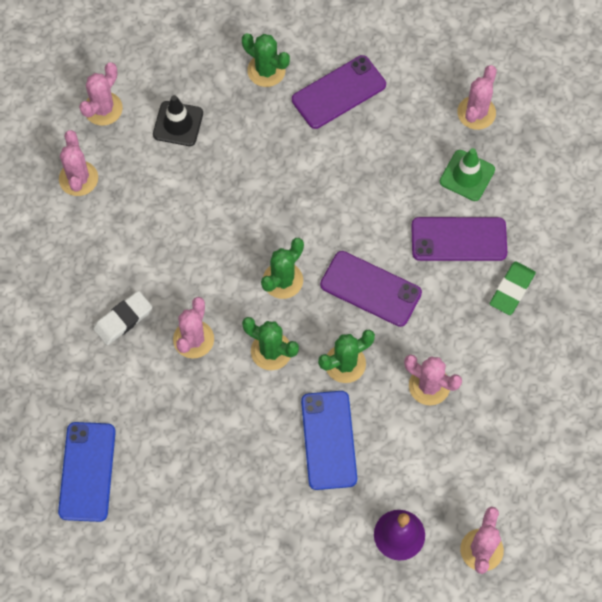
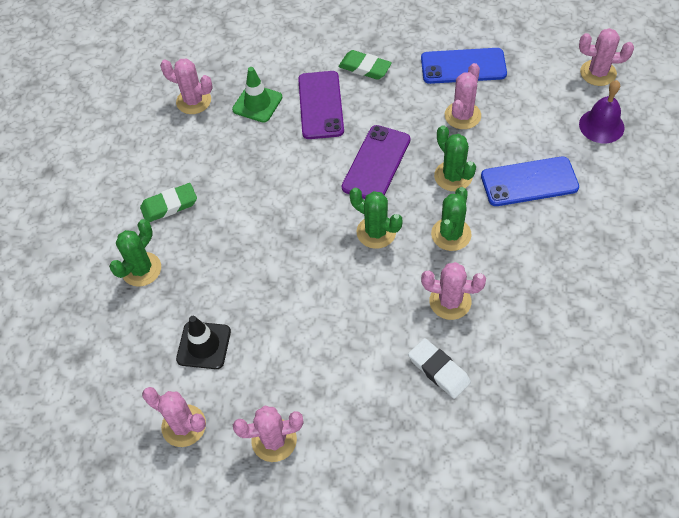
camera: 90 degrees left, 10 degrees down
(87, 471) = (613, 382): blue phone -> blue phone (463, 66)
(338, 92) = (169, 205): purple phone -> green eraser

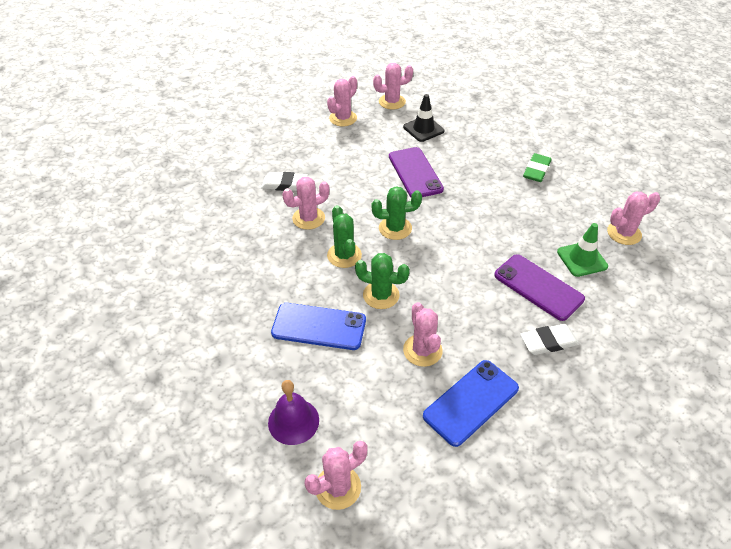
camera: 135 degrees right, 10 degrees down
(141, 269) = (502, 137): green cactus -> none
(365, 68) = (548, 342): green eraser -> white eraser
(376, 163) = (445, 270): purple phone -> purple phone (415, 173)
(529, 182) = (319, 326): blue phone -> blue phone turned 60 degrees clockwise

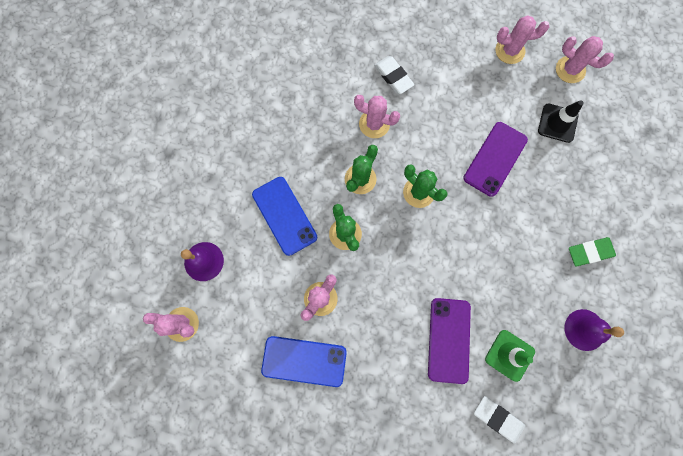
camera: 50 degrees right, 30 degrees up
(548, 342) = (400, 380): white eraser -> white eraser (498, 418)
(595, 207) = (584, 329): none -> purple bell
(624, 233) = (572, 372): pink cactus -> none

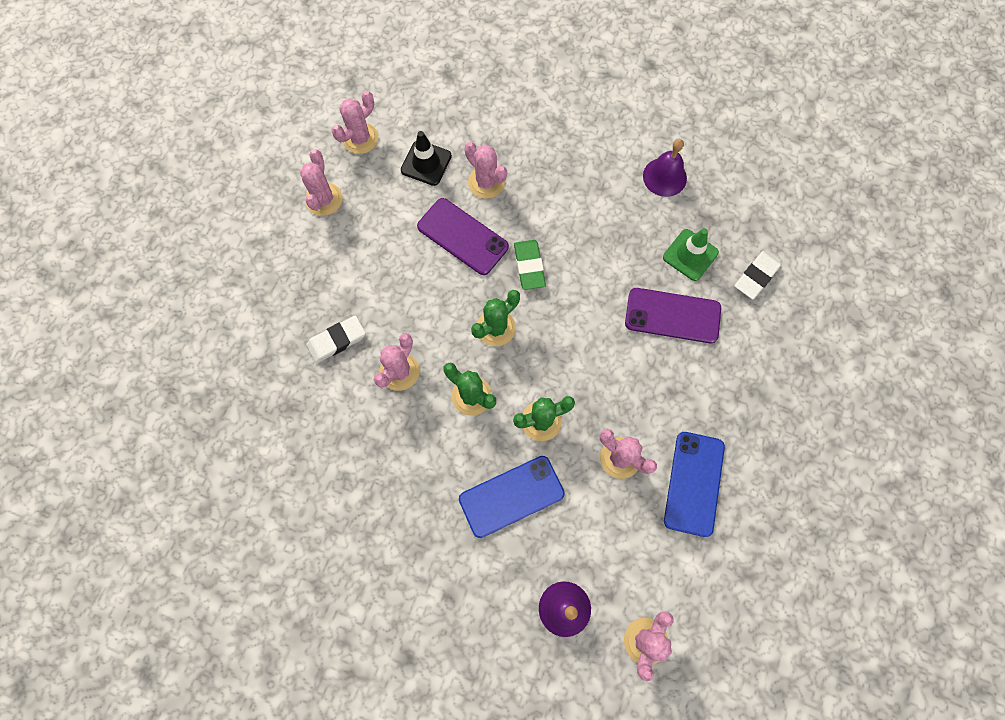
camera: 85 degrees left, 5 degrees down
(548, 173) = (486, 182): none -> pink cactus
(589, 252) = (581, 157): green eraser -> green eraser (529, 266)

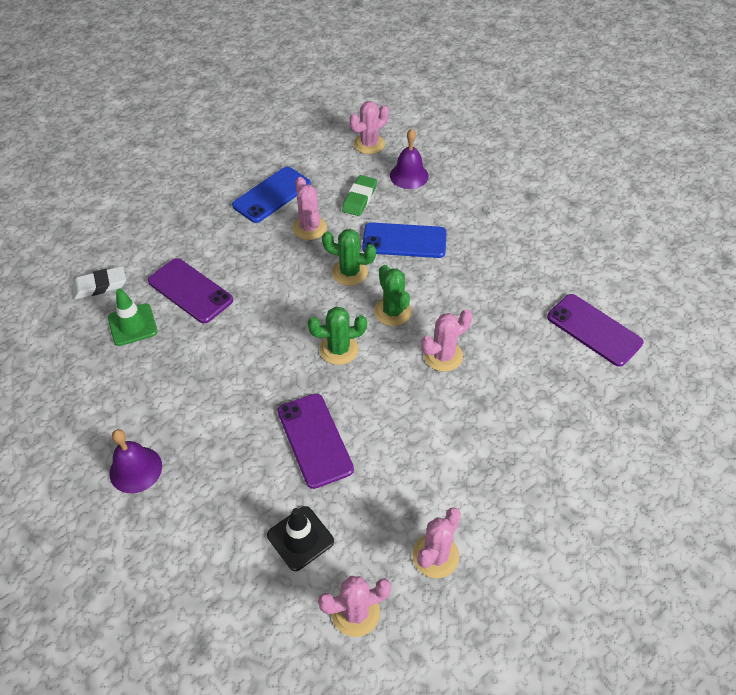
camera: 150 degrees left, 20 degrees down
(268, 481) = (594, 330): none -> purple phone
(337, 340) = (488, 406): white eraser -> none
(486, 182) = (253, 482): pink cactus -> none
(529, 266) = (273, 383): green eraser -> green eraser (359, 198)
(664, 177) = (87, 397): purple bell -> purple bell (135, 469)

